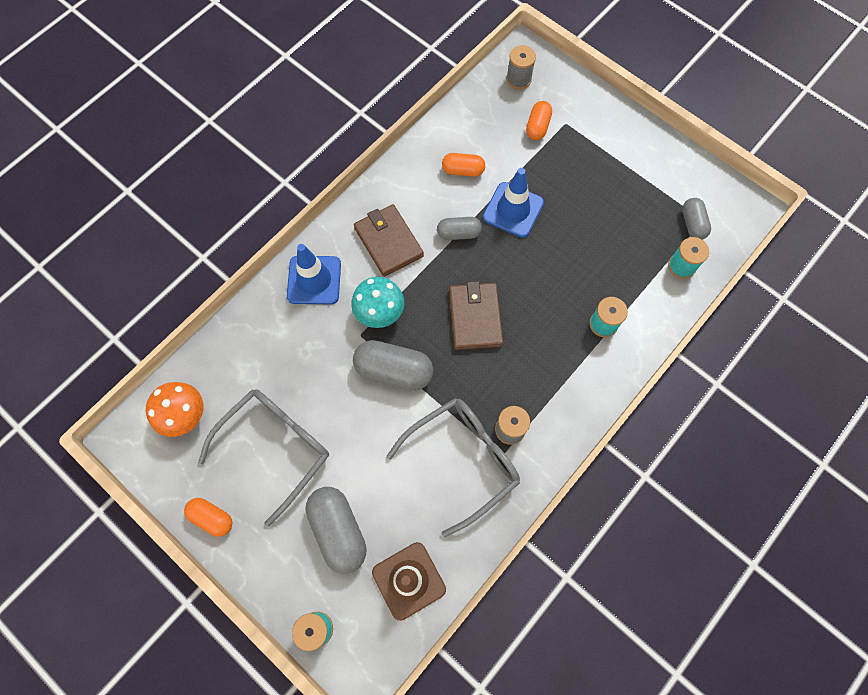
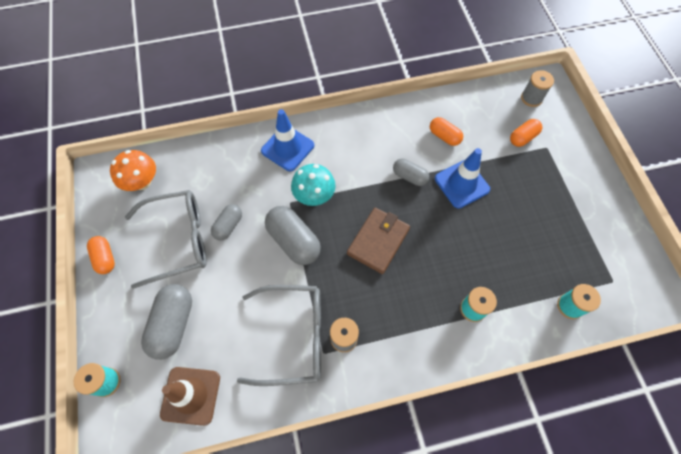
camera: 35 degrees right, 5 degrees down
(388, 242) = (356, 153): brown wallet -> none
(692, 224) = (602, 279): grey capsule -> grey capsule (228, 226)

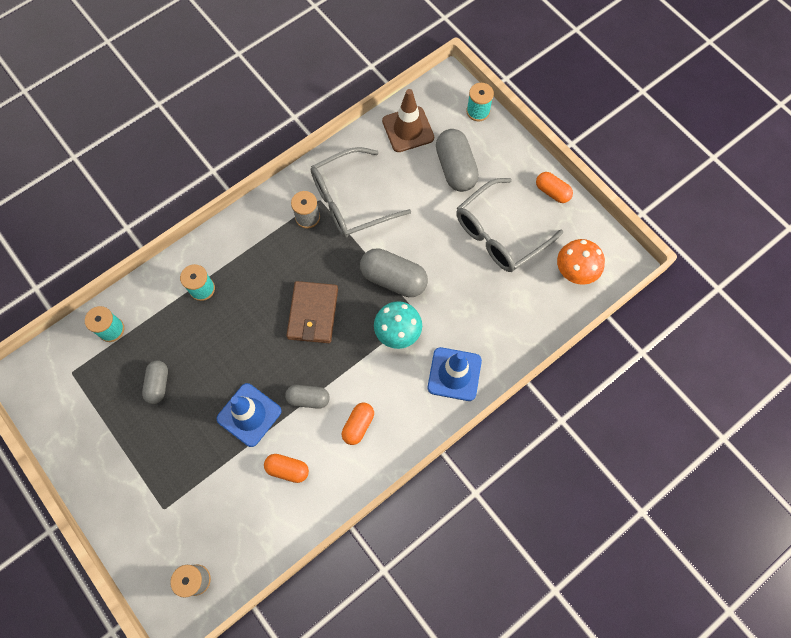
camera: 155 degrees right, 5 degrees up
(228, 226) = (463, 266): grey capsule -> grey capsule (158, 384)
(522, 137) = (195, 510): orange capsule -> orange capsule (358, 425)

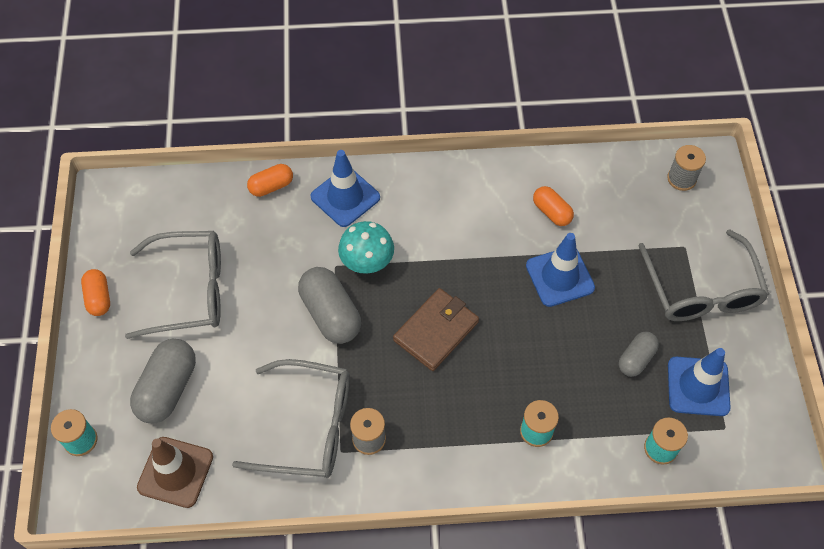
camera: 145 degrees left, 10 degrees down
(103, 392) = (698, 386): none -> blue traffic cone
(133, 476) = (701, 290): none -> grey glasses
(308, 398) = (494, 257): grey capsule -> none
(358, 425) = (464, 209): orange capsule -> orange capsule (271, 186)
(575, 271) = (156, 212): orange mushroom -> none

